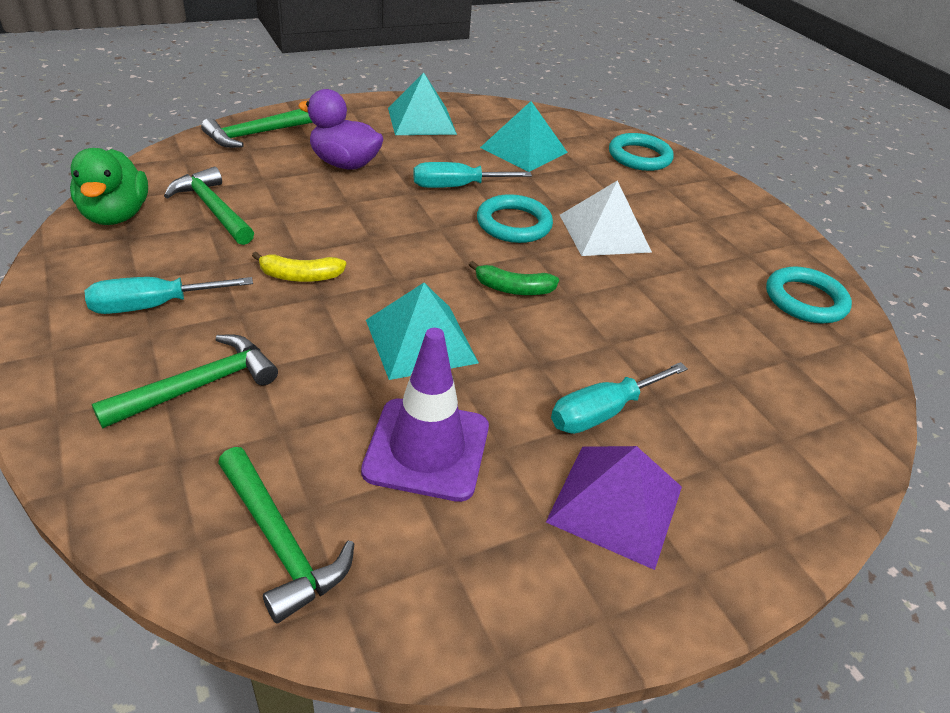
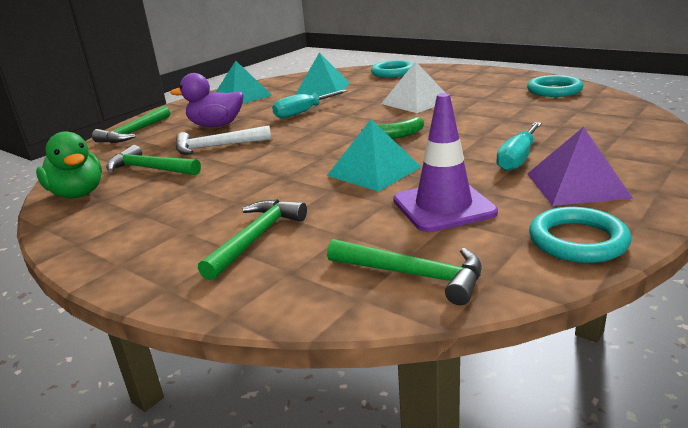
camera: 20 degrees left, 15 degrees down
(153, 306) = (169, 219): turquoise screwdriver -> none
(300, 276) = (256, 174): yellow banana -> none
(309, 204) = (217, 147): none -> white hammer
(514, 224) = (360, 114): turquoise ring -> turquoise ring (577, 240)

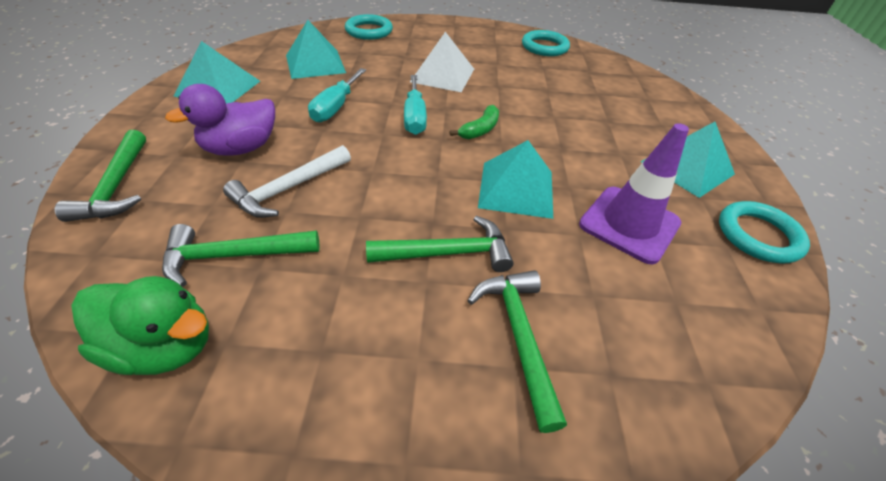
camera: 40 degrees left, 20 degrees up
(413, 275) = (709, 328): green hammer -> green hammer (448, 253)
(517, 159) = (613, 143): turquoise screwdriver -> turquoise screwdriver (414, 117)
(577, 185) = (687, 167): purple pyramid -> turquoise pyramid

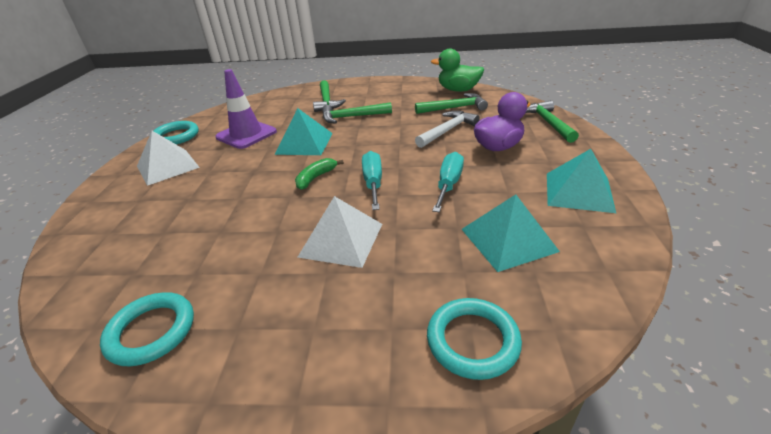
camera: 175 degrees left, 10 degrees down
(687, 167) = (167, 166): turquoise pyramid -> white pyramid

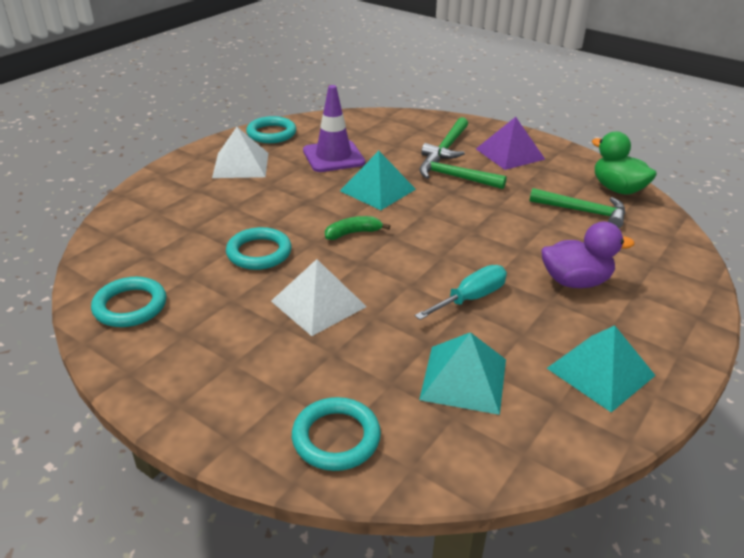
camera: 30 degrees right, 0 degrees up
(248, 224) = (259, 252): none -> turquoise ring
(372, 93) = (510, 154): none -> purple pyramid
(373, 183) = (400, 262): turquoise screwdriver -> none
(447, 131) = (540, 237): white hammer -> none
(548, 123) = (677, 279): green hammer -> none

